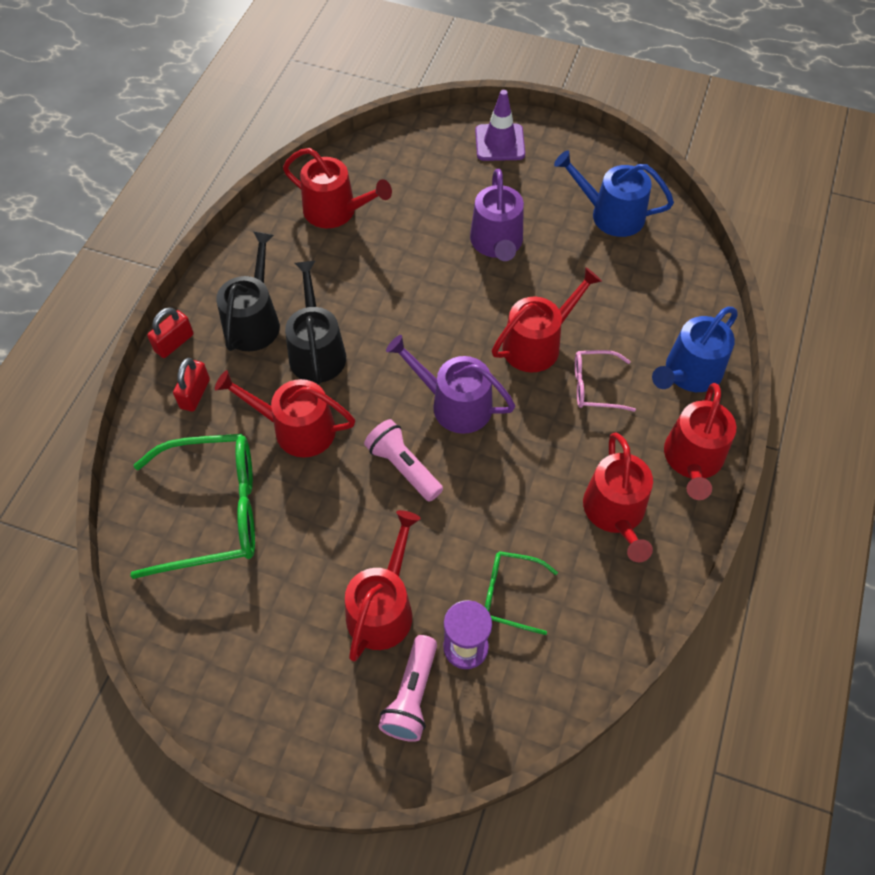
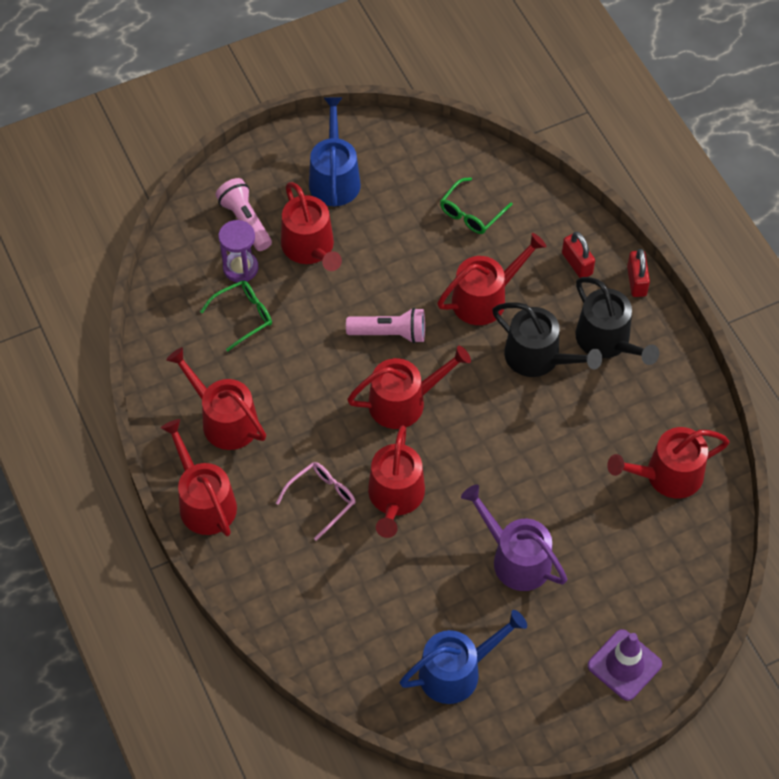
camera: 135 degrees right, 0 degrees up
(214, 511) = (471, 213): green glasses -> green glasses, size x0.51
(454, 404) = (404, 402): purple watering can -> red watering can
(689, 373) = (263, 570): blue watering can -> blue watering can (334, 178)

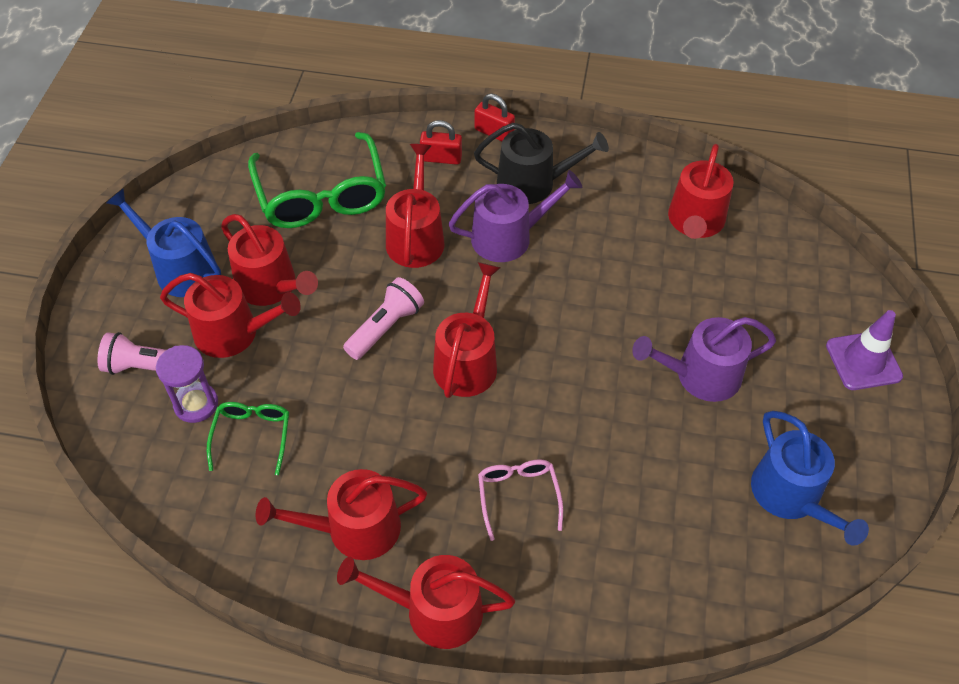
camera: 55 degrees left, 5 degrees down
(395, 497) = (564, 431): red watering can -> red watering can (271, 286)
(456, 671) = (791, 496): blue watering can -> blue watering can turned 150 degrees clockwise
(471, 213) = (321, 195): green glasses -> green glasses, size x1.95
(538, 357) = (508, 237): black watering can -> purple watering can

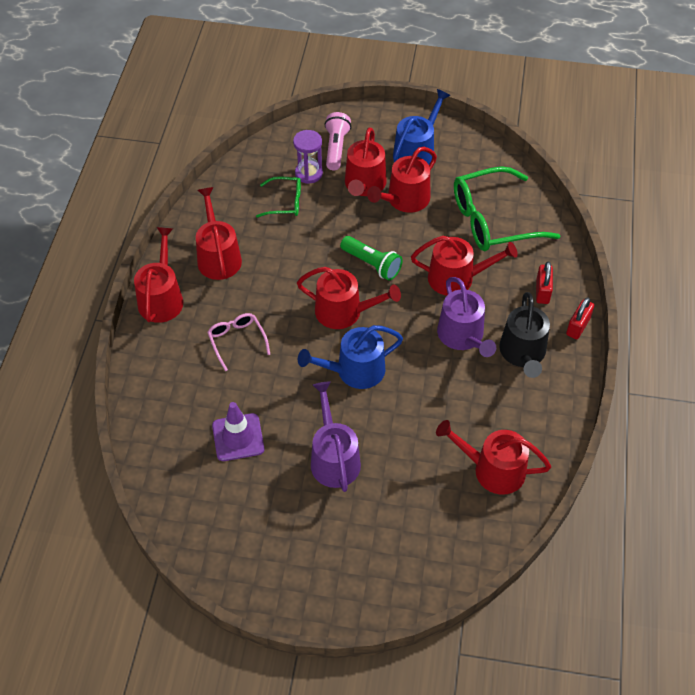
camera: 90 degrees right, 0 degrees up
(385, 327) = (372, 264): pink flashlight -> green flashlight
(518, 495) = (237, 341): pink glasses -> pink glasses turned 105 degrees counterclockwise
(791, 496) = (228, 507): blue watering can -> blue watering can (354, 371)
(863, 361) = (350, 581): purple traffic cone -> purple traffic cone (238, 437)

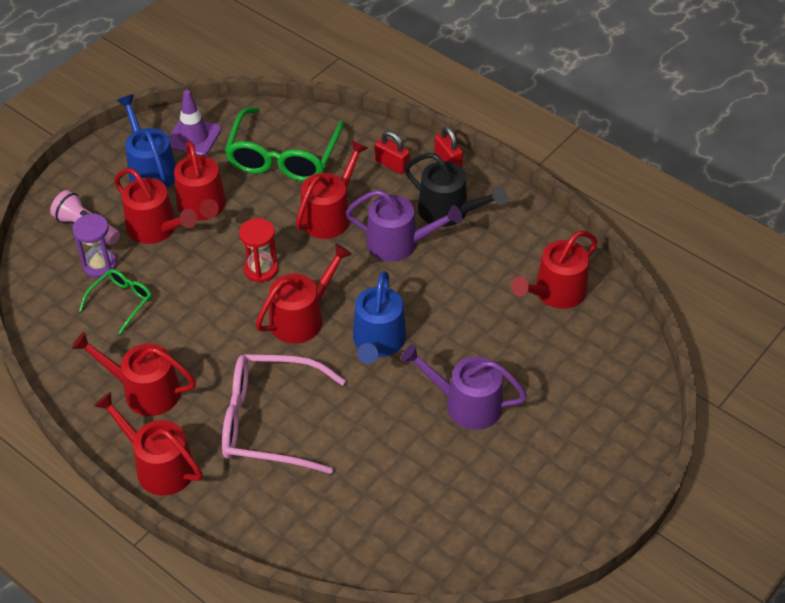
camera: 60 degrees left, 5 degrees down
(237, 341) = (269, 422): pink glasses -> pink glasses, size x1.95
(238, 437) = (389, 472): purple traffic cone -> purple traffic cone (193, 137)
(372, 264) = (261, 269): green flashlight -> red hourglass

